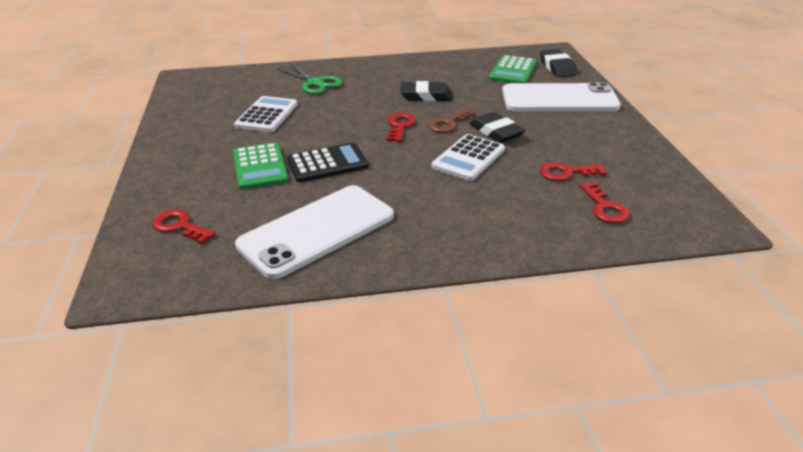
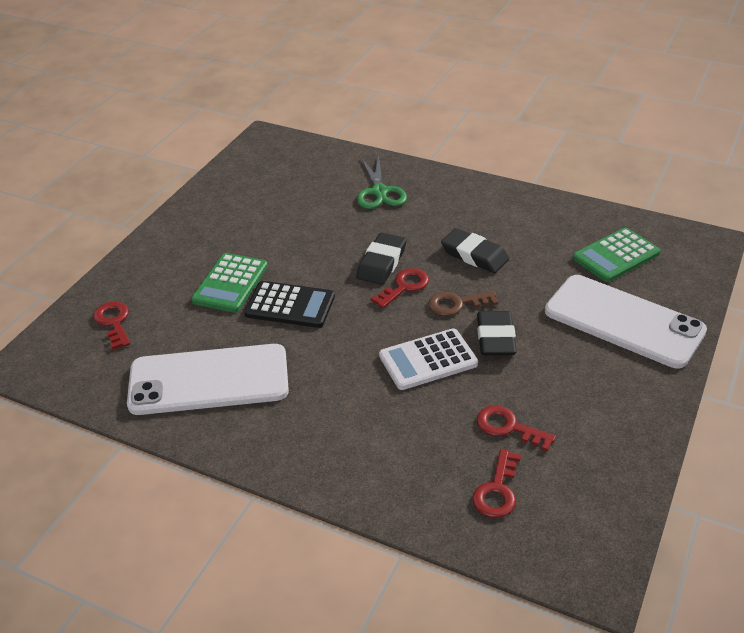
camera: 35 degrees right, 5 degrees up
(267, 115) = (294, 219): white calculator -> none
(557, 67) = (681, 270): black eraser -> black eraser (381, 263)

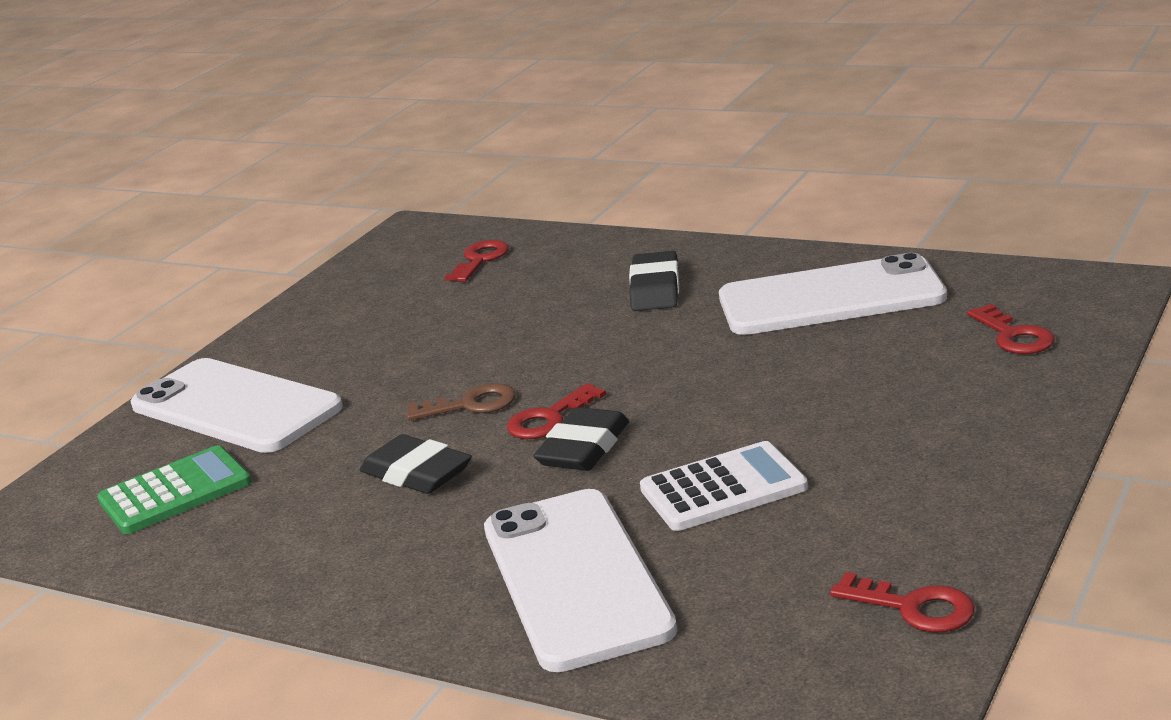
camera: 175 degrees left, 15 degrees down
(230, 283) = (846, 397): green calculator -> none
(290, 305) = (736, 380): black calculator -> none
(379, 192) = (576, 578): green scissors -> white phone
(428, 360) = (530, 343): white calculator -> white calculator (723, 488)
(495, 338) = (428, 373): black eraser -> black eraser (655, 289)
(508, 427) = (448, 300): red key -> red key (914, 607)

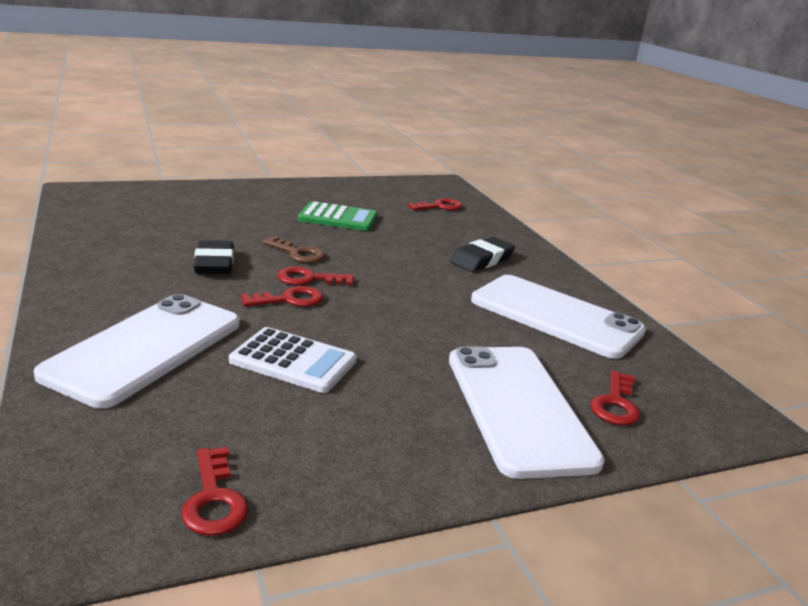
camera: 35 degrees right, 0 degrees up
(175, 492) = (139, 214): green calculator -> green calculator (338, 218)
(236, 407) = (230, 201): white phone -> white phone (518, 408)
(583, 448) = (289, 299): black eraser -> red key

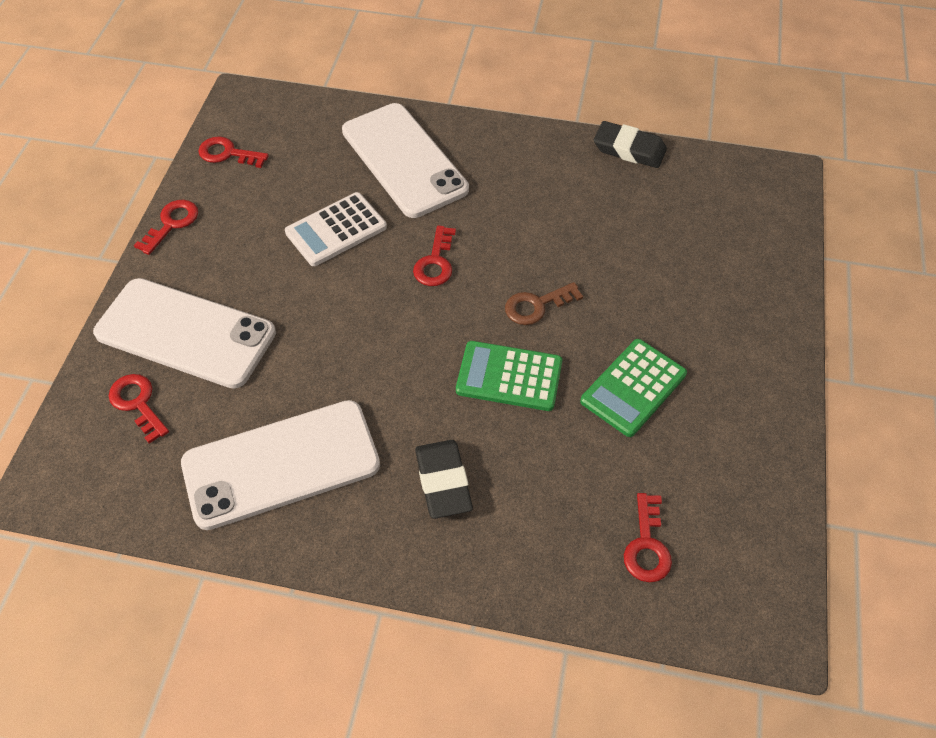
camera: 125 degrees right, 30 degrees up
(214, 263) = (538, 234): black eraser -> black eraser (629, 149)
(309, 279) = (471, 292): red key -> red key (172, 223)
(375, 253) = (509, 376): none -> green calculator

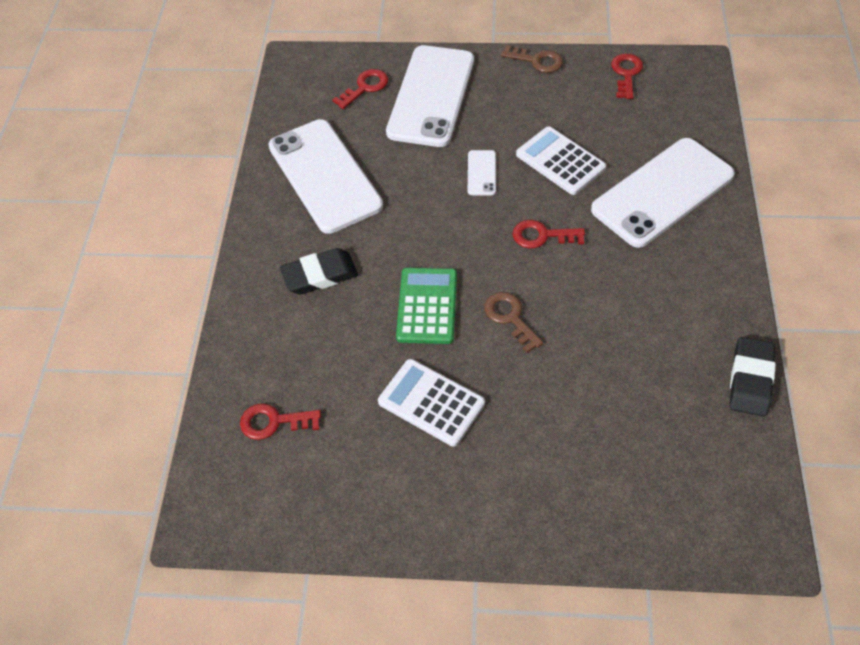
camera: 85 degrees right, 0 degrees up
(172, 223) = (537, 61): red key -> brown key
(330, 301) = (481, 173): none -> white phone
(633, 388) = (431, 402): green calculator -> white calculator

